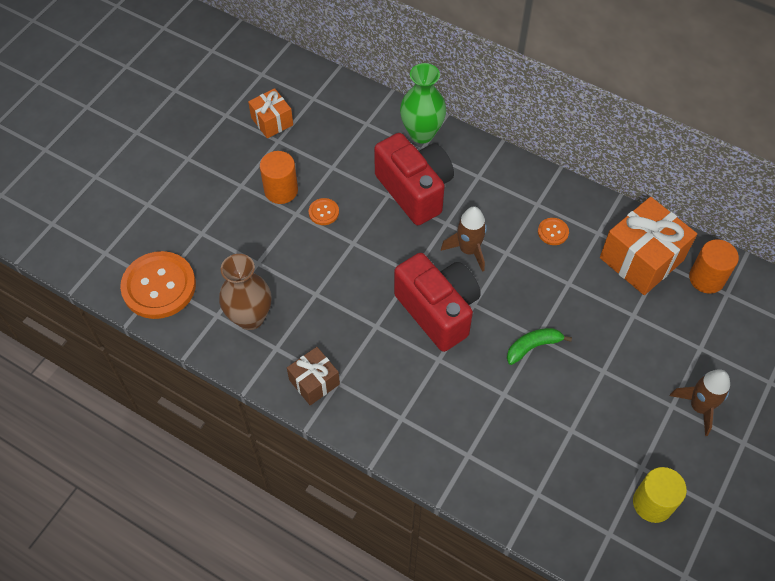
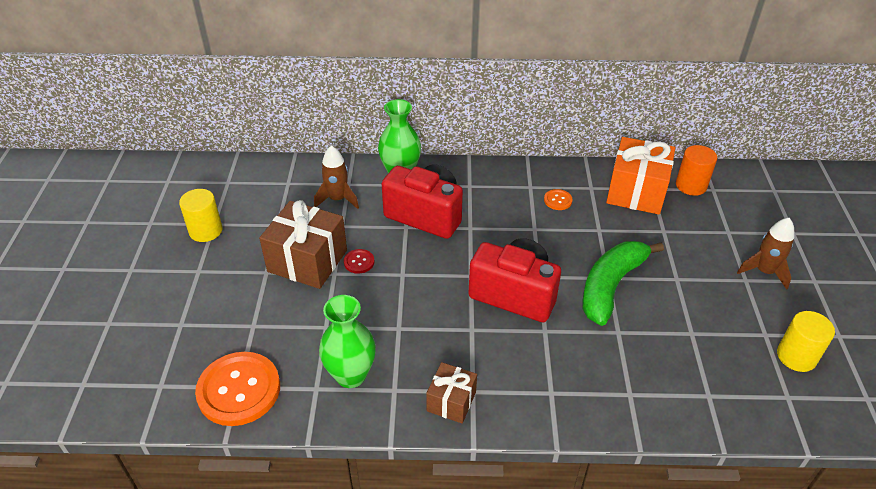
camera: 30 degrees left, 15 degrees down
(215, 119) = (206, 231): none -> yellow cylinder
(250, 317) = (351, 375): brown vase -> green vase
(272, 121) = (262, 213): orange gift -> none
(281, 190) = (307, 261): orange cylinder -> brown gift
(323, 212) = (359, 262): orange button -> red button
(468, 250) = (503, 239): brown rocket -> brown rocket (337, 199)
(533, 347) = (611, 286): green banana -> green banana, size x1.94

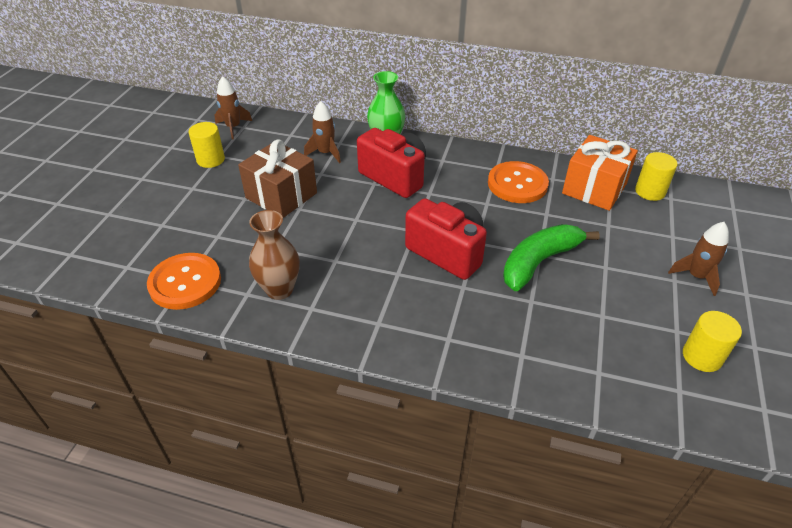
camera: 15 degrees right, 0 degrees up
(216, 184) = (233, 127): none -> brown rocket
(351, 375) = (279, 289): green vase -> brown vase
(359, 262) = (323, 203): red button -> none
(451, 401) = (356, 327): brown gift -> none
(558, 200) = (517, 184): orange button -> orange button, size x2.30
(691, 185) = (650, 191): orange cylinder -> yellow cylinder

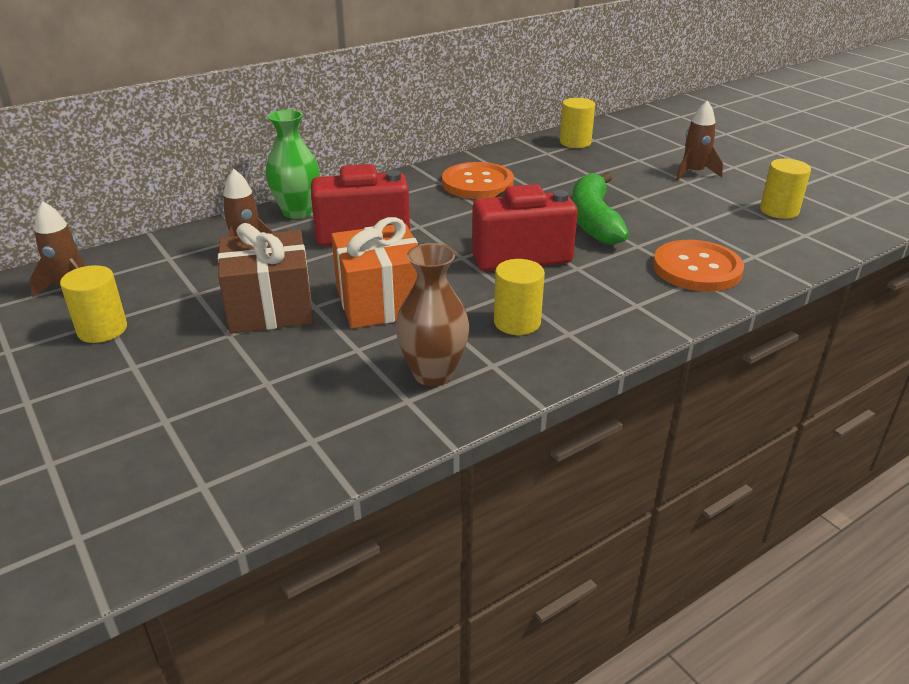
camera: 50 degrees left, 10 degrees down
(185, 282) = (316, 442): orange button -> orange button (697, 268)
(366, 294) = (517, 322): none -> yellow cylinder
(594, 188) = (537, 158): orange gift -> orange gift (381, 302)

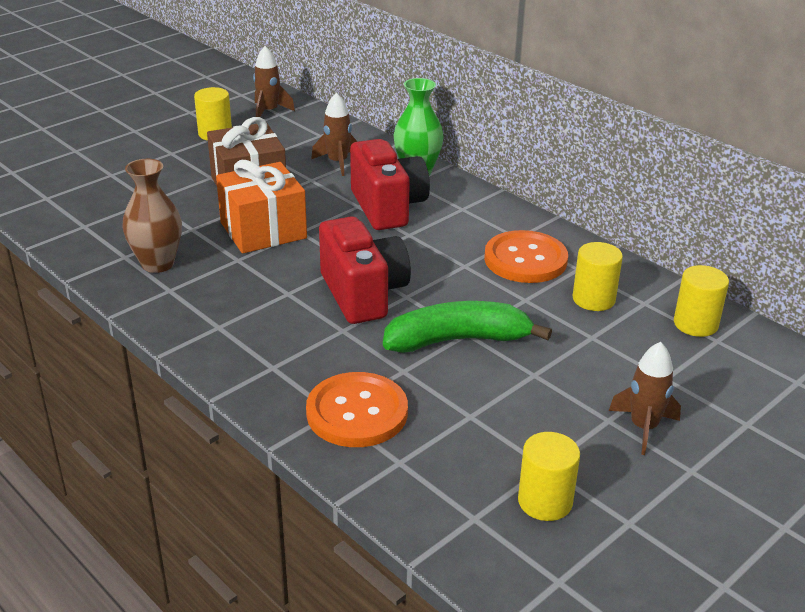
camera: 80 degrees right, 0 degrees up
(517, 322) = (235, 298): yellow cylinder -> yellow cylinder (593, 299)

